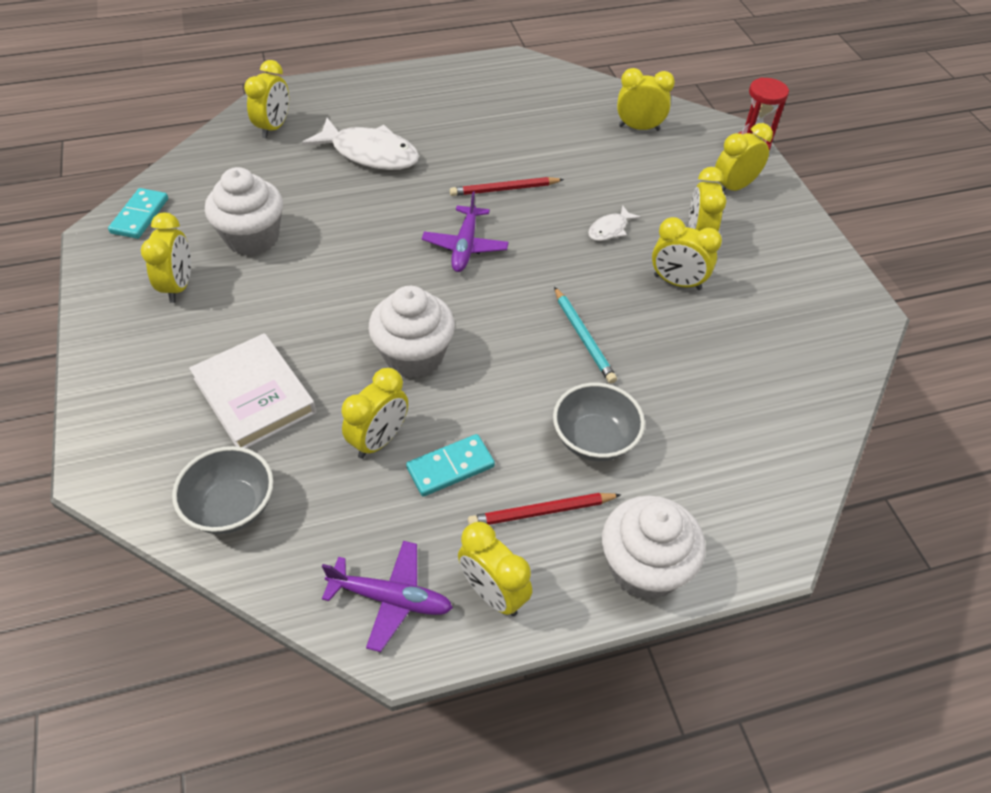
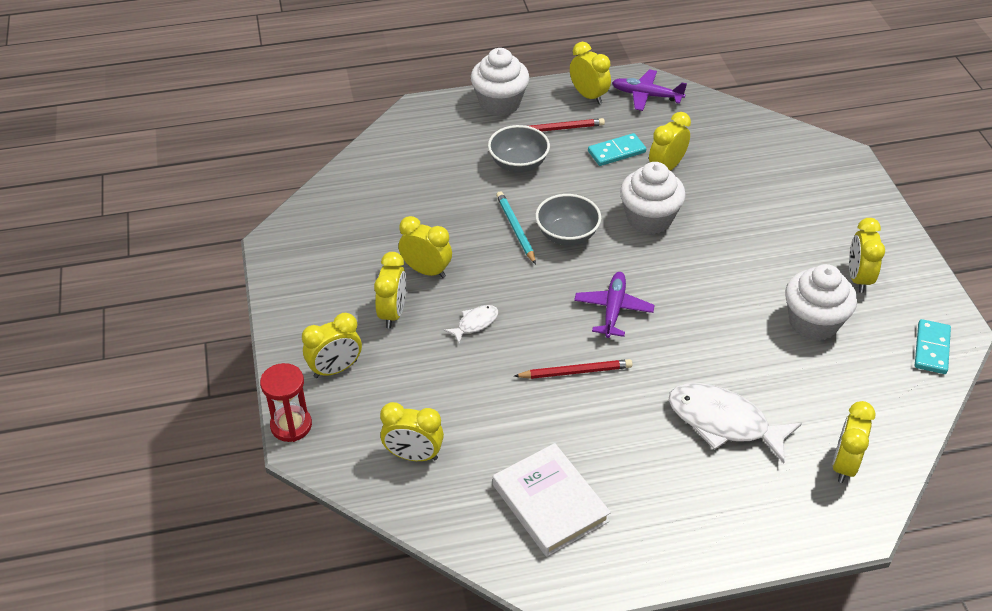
camera: 175 degrees left, 5 degrees down
(231, 507) = (753, 136): grey bowl -> grey bowl (567, 235)
(254, 395) = (762, 196): white book -> white book (550, 503)

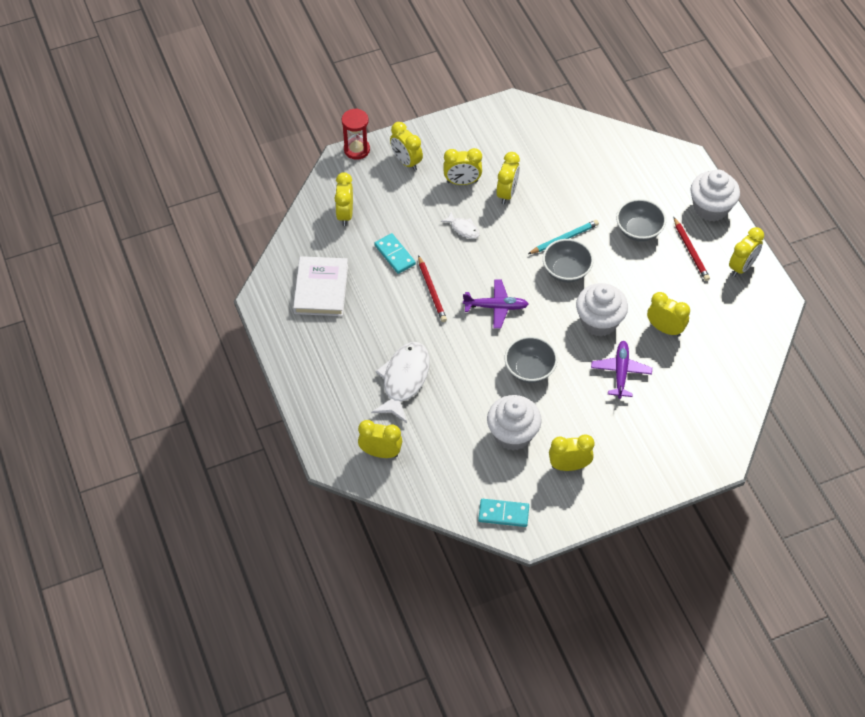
camera: 80 degrees right, 10 degrees up
(550, 503) = (321, 289): white book -> white book turned 45 degrees counterclockwise
(616, 152) = (674, 293): turquoise domino -> turquoise domino (395, 255)
(647, 95) = (756, 308): purple plane -> purple plane (620, 372)
(715, 292) = (529, 369): none -> grey bowl

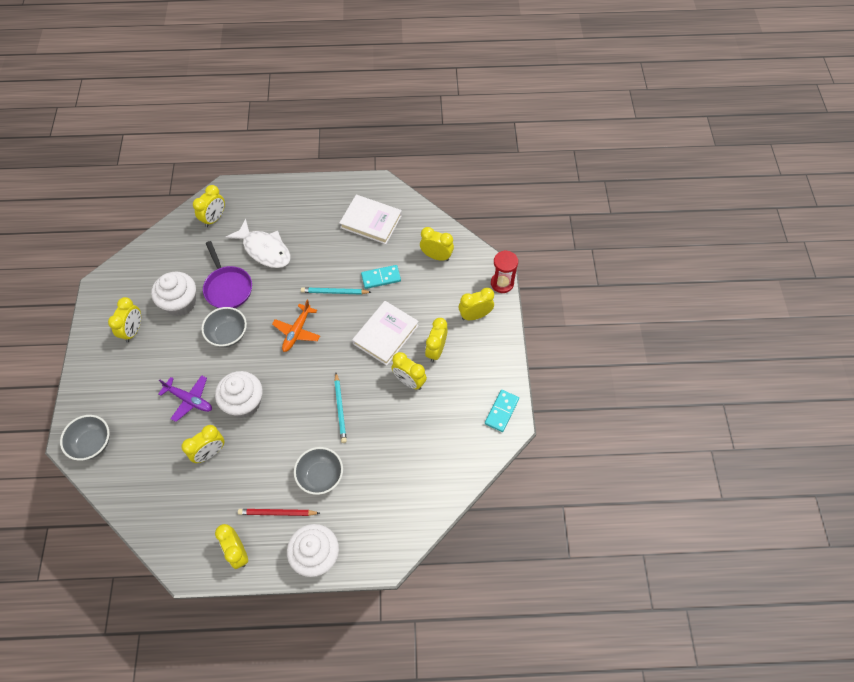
camera: 110 degrees right, 5 degrees up
(431, 290) = (334, 292): red pencil -> turquoise pencil
(463, 228) = (385, 334): white fish -> white book
(471, 395) = (228, 287): none -> purple pan
(495, 307) = (297, 331): purple plane -> orange plane
(503, 514) = (123, 275): turquoise domino -> turquoise domino (501, 411)
(566, 271) = (306, 397): grey bowl -> grey bowl (92, 443)

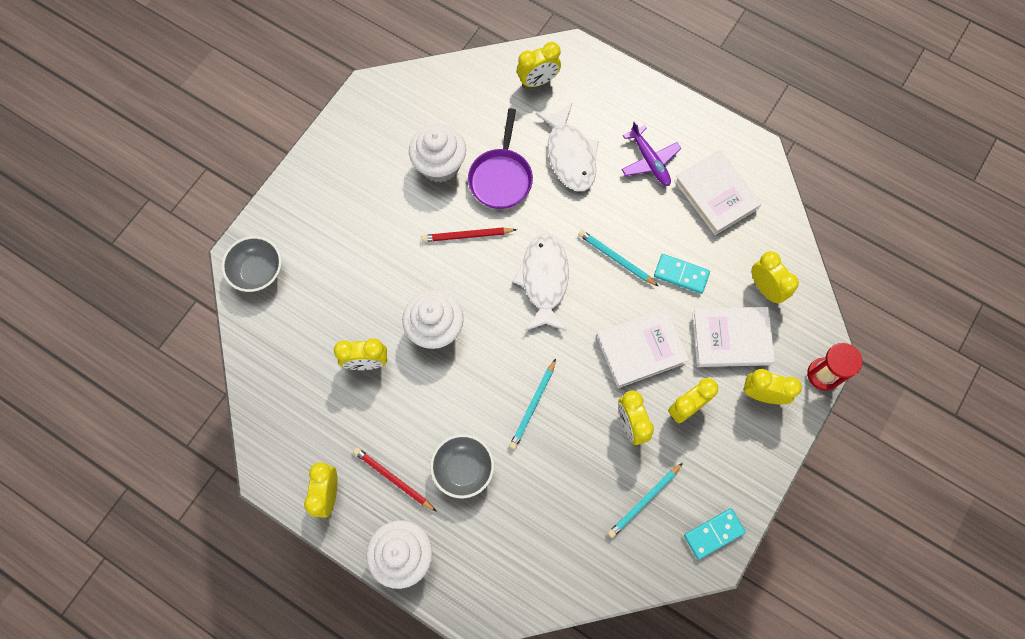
camera: 35 degrees right, 10 degrees up
(133, 330) = (372, 167): yellow clock -> none
(189, 399) = (381, 286): purple plane -> purple plane (649, 160)
(228, 334) = (467, 235): grey bowl -> red pencil
(297, 331) = (544, 280): orange plane -> white fish
(435, 296) = (731, 338): none -> white book
(447, 420) = (644, 501): none -> turquoise pencil

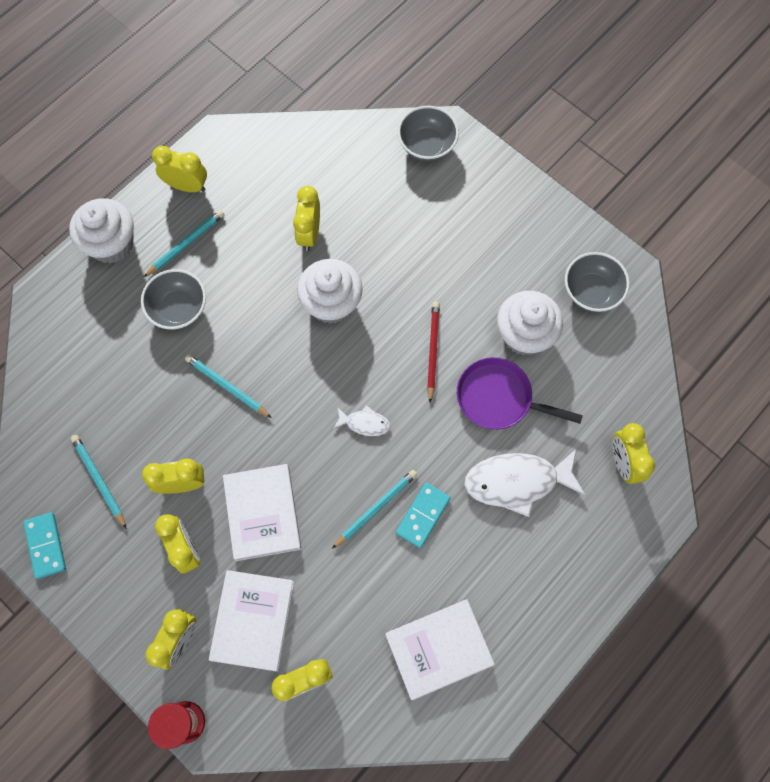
camera: 100 degrees right, 0 degrees up
(391, 118) = (591, 292): none -> grey bowl
(393, 479) = (186, 244): red pencil -> turquoise pencil
(544, 280) = (364, 423): white fish -> white fish, size x0.49
(649, 160) = (497, 576): purple plane -> none
(681, 275) = (342, 580): turquoise domino -> turquoise domino (422, 515)

